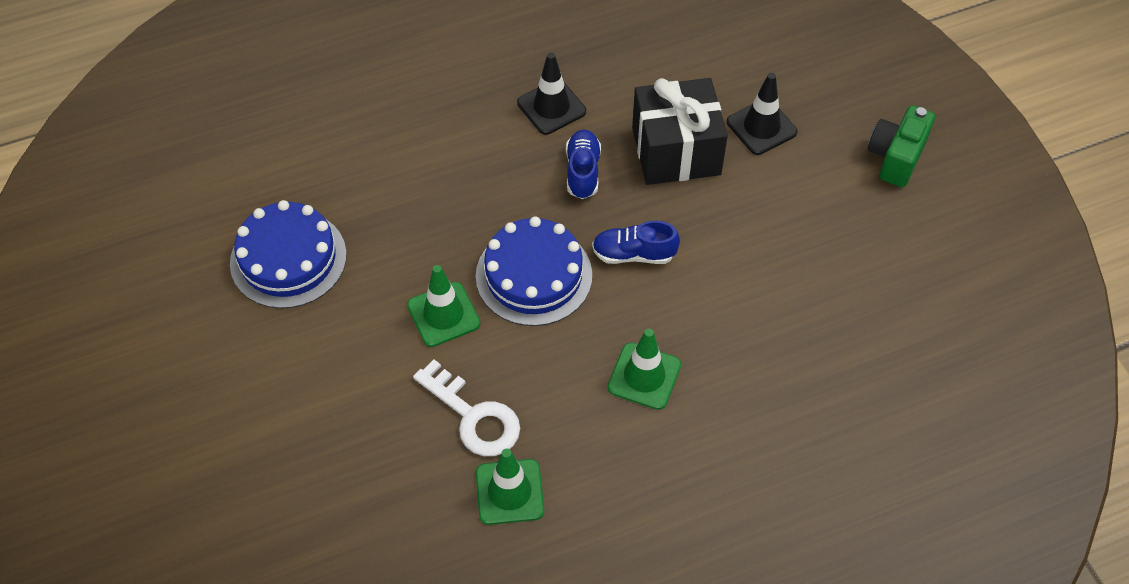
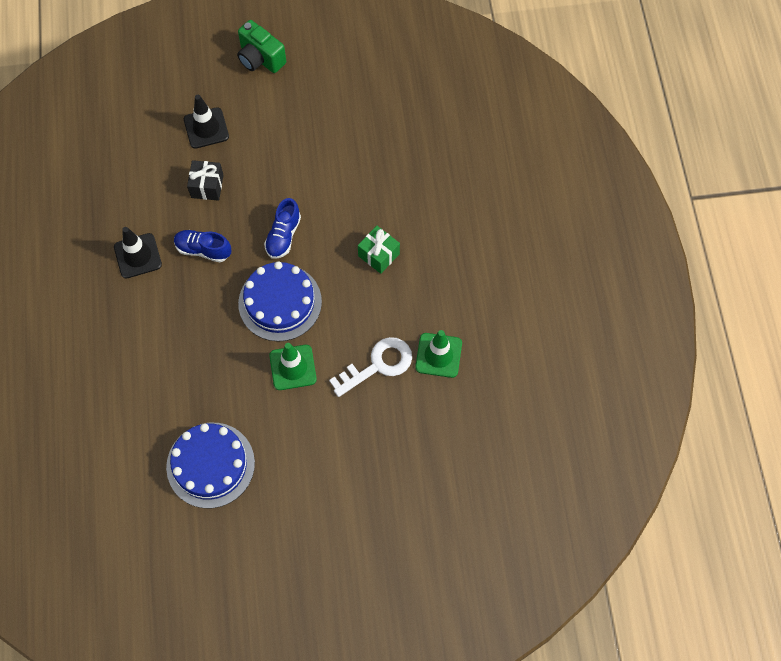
camera: 75 degrees left, 10 degrees up
(644, 376) = (379, 255): green traffic cone -> green gift
(676, 151) = (207, 186): black gift -> black gift, size x0.53

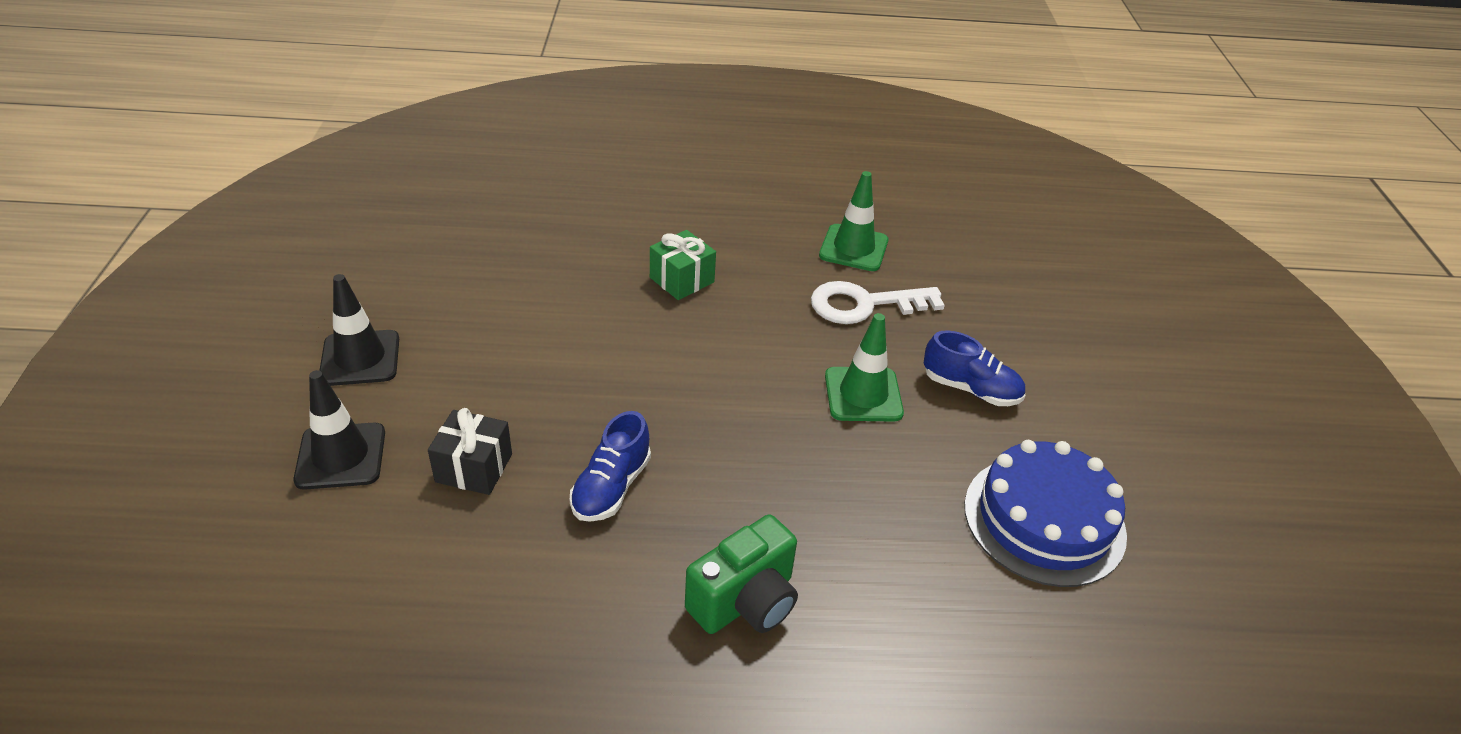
camera: 85 degrees left, 25 degrees down
(138, 256) = (594, 595): black traffic cone -> black traffic cone (360, 358)
(260, 59) = (232, 365): green camera -> green camera (745, 601)
(280, 302) = (742, 396): blue cake -> none
(283, 236) = (616, 377): blue shoe -> blue shoe (971, 389)
(378, 365) = (865, 304): white key -> white key turned 75 degrees counterclockwise

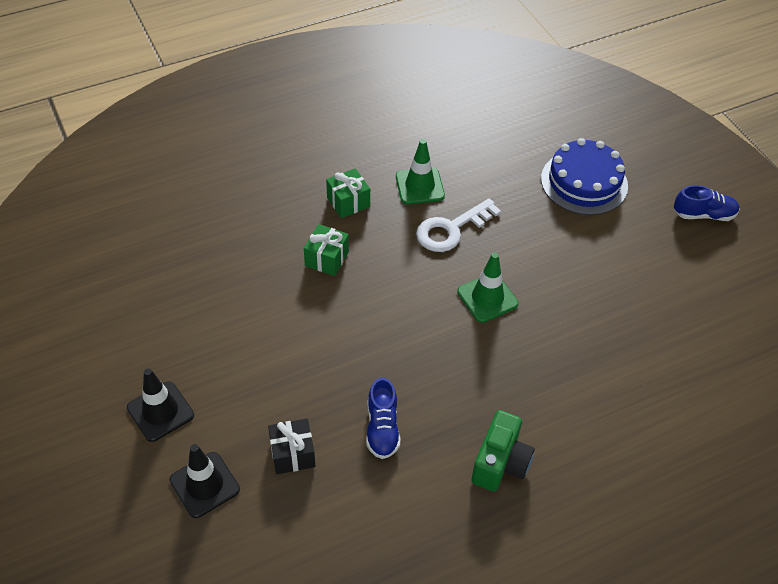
camera: 25 degrees left, 10 degrees up
(751, 234) = (348, 202): none -> green gift
(971, 389) = (545, 266): blue shoe -> blue shoe (703, 214)
(1044, 519) = (626, 338): blue cake -> blue cake (584, 182)

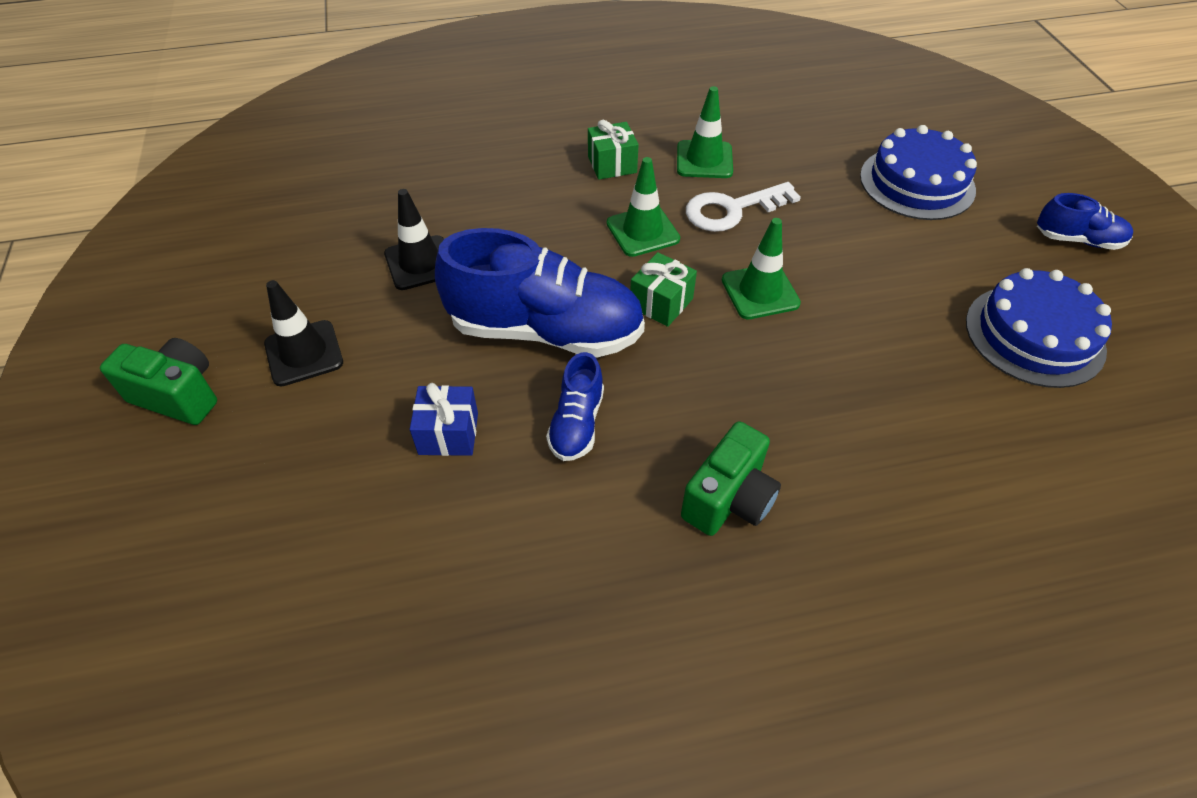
camera: 15 degrees right, 0 degrees up
(77, 464) = (178, 395): none -> green camera
(204, 485) = (322, 450): black traffic cone -> black traffic cone (420, 263)
(292, 454) = (448, 433): black gift -> blue gift
(327, 259) = (567, 219): green gift -> green gift (661, 303)
(338, 359) = (546, 331): none -> blue shoe
(388, 260) = (643, 231): none -> green traffic cone
(682, 299) = (1034, 335): none -> blue cake

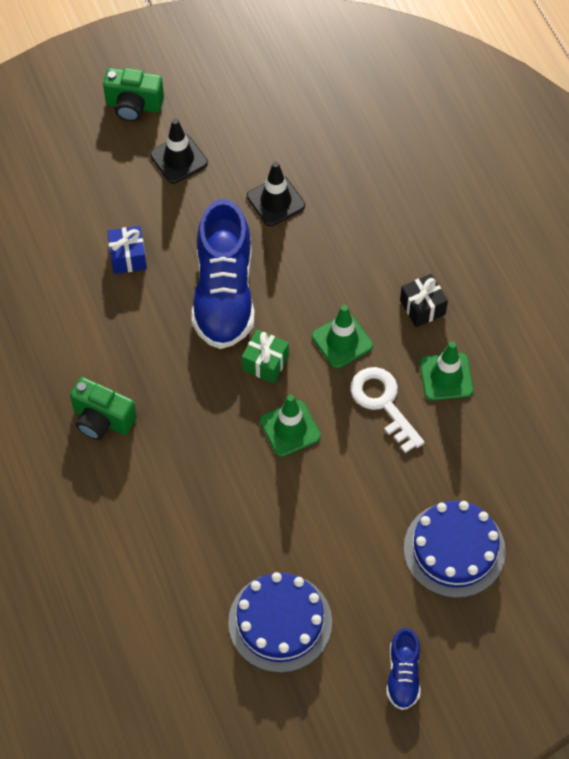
camera: 80 degrees right, 10 degrees up
(178, 395) = (134, 105): green camera -> green camera turned 90 degrees clockwise
(577, 424) = (147, 327): blue shoe -> none
(612, 164) = (422, 307): green gift -> black gift

